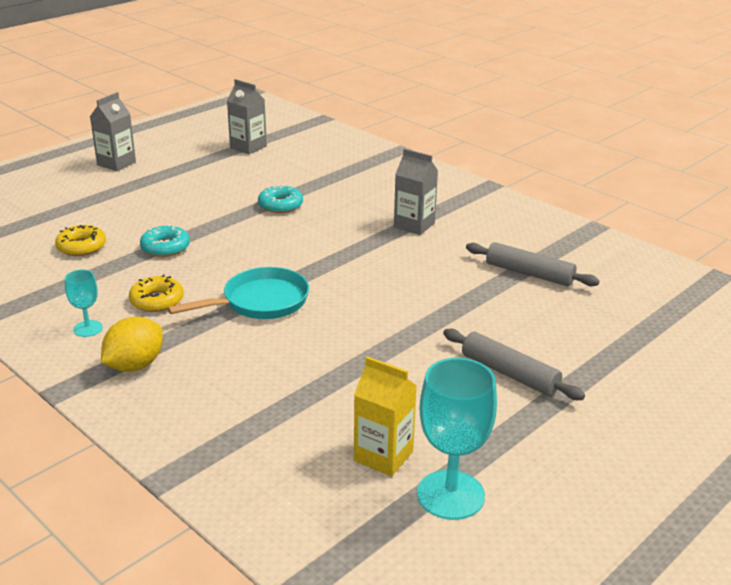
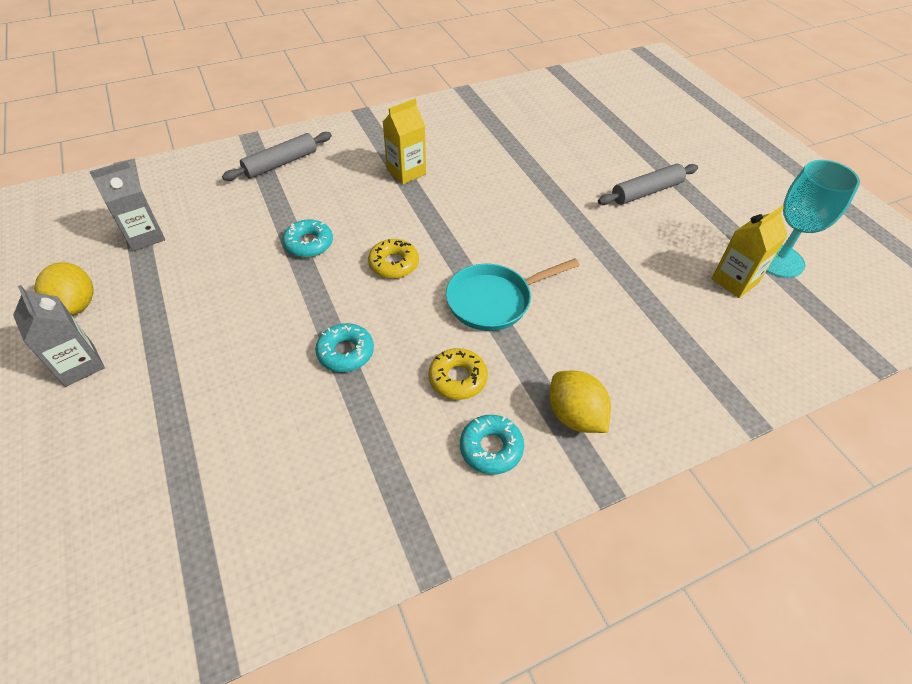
camera: 70 degrees left, 20 degrees up
(81, 247) = (296, 432): yellow donut -> yellow donut (394, 264)
(88, 328) = (491, 448): turquoise goblet -> turquoise donut
(168, 147) = (76, 305): none -> yellow lemon
(260, 302) = (494, 300): turquoise pan -> turquoise pan turned 105 degrees counterclockwise
(414, 225) = (406, 172): grey carton -> yellow carton
(529, 273) = (516, 140): grey rolling pin -> grey rolling pin (280, 163)

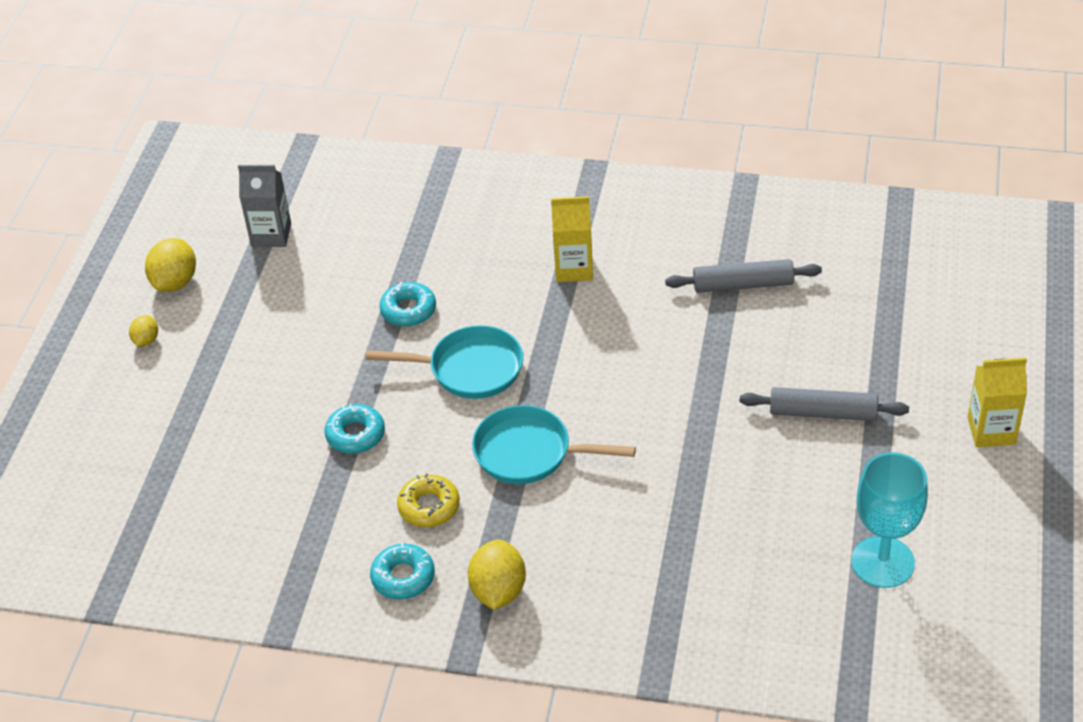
camera: 40 degrees right, 5 degrees down
(79, 365) = (146, 340): grey carton -> yellow lemon
(280, 163) = (453, 201): grey rolling pin -> grey rolling pin (743, 284)
(394, 264) = (469, 369): yellow donut -> turquoise pan
(734, 281) = (801, 557): yellow carton -> yellow carton (991, 431)

